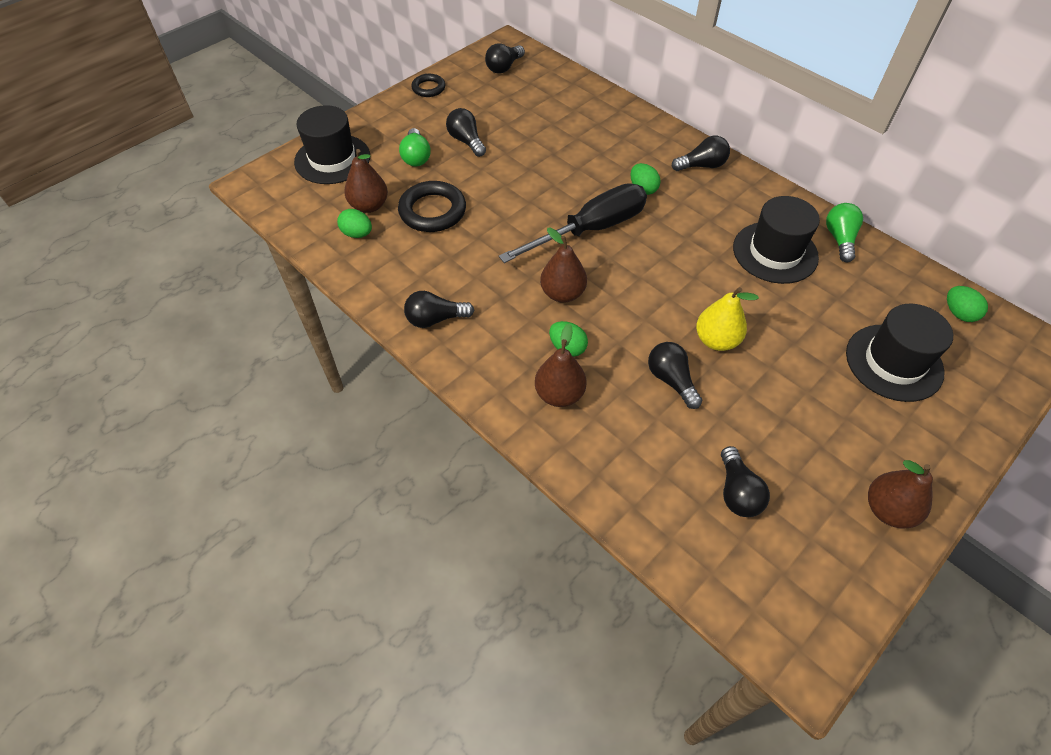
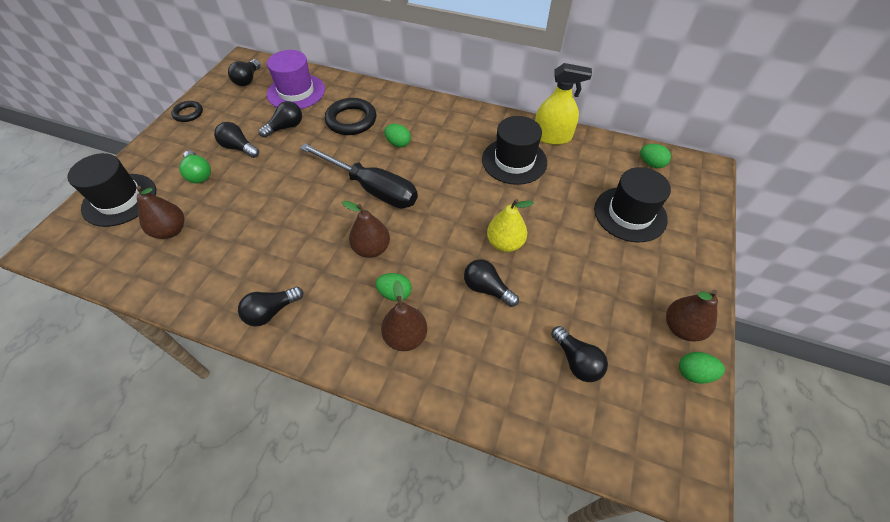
camera: 25 degrees left, 0 degrees up
(357, 234) = (168, 260): green egg -> green egg (694, 373)
(432, 211) = (232, 216): black ring -> black ring (351, 120)
(551, 96) = (296, 92): none -> purple hat
(590, 230) = (371, 188): black screwdriver -> black screwdriver turned 90 degrees clockwise
(702, 165) = (433, 112): black light bulb -> black light bulb (286, 127)
(839, 239) = (552, 137): green light bulb -> yellow spray bottle

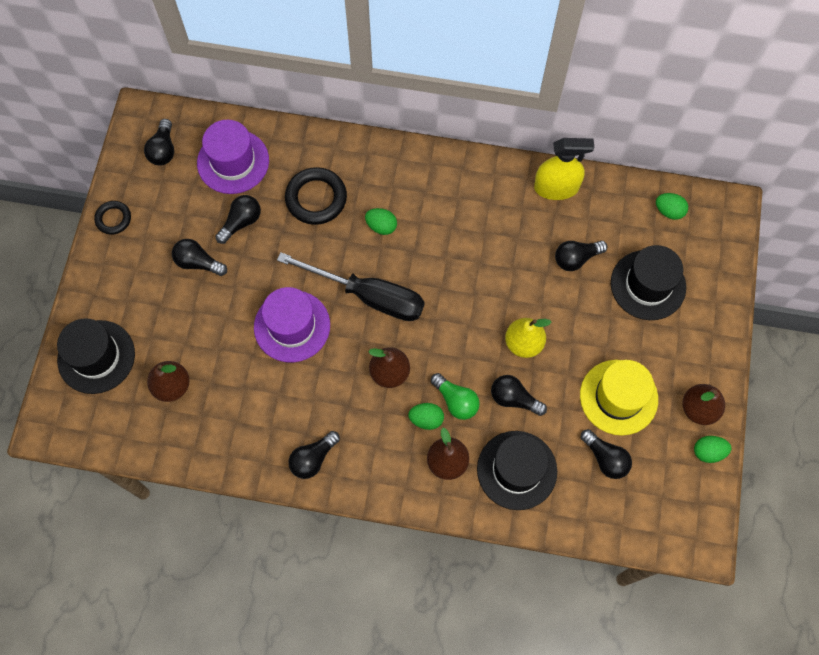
camera: 10 degrees left, 15 degrees up
(199, 174) = (168, 308): green light bulb -> green light bulb (456, 401)
(296, 201) = (292, 326): none -> purple hat
(514, 161) = (518, 231): black hat -> black hat (517, 470)
(563, 186) = (576, 258): none -> black light bulb
(595, 303) = (618, 397): none -> yellow hat

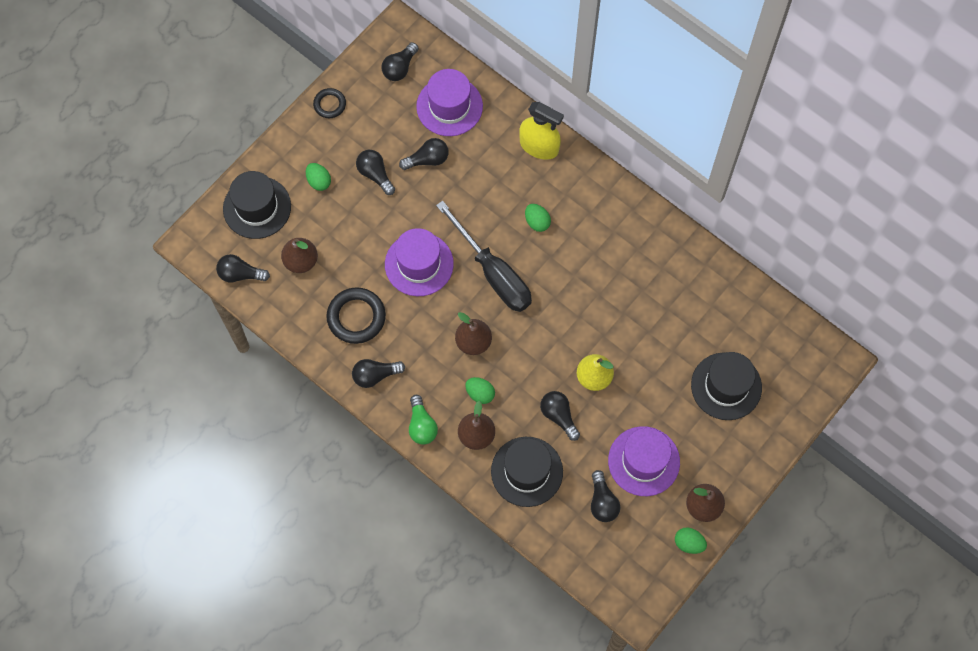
camera: 30 degrees right, 0 degrees up
(316, 198) = (498, 171): black ring -> black ring (356, 317)
(456, 401) = (512, 392): green light bulb -> green light bulb (421, 425)
(556, 187) = (701, 266): yellow spray bottle -> yellow spray bottle (539, 146)
(576, 258) = (680, 333): black light bulb -> black light bulb (240, 274)
(618, 397) = (644, 461): yellow hat -> purple hat
(669, 211) = (784, 336): green egg -> green egg (319, 181)

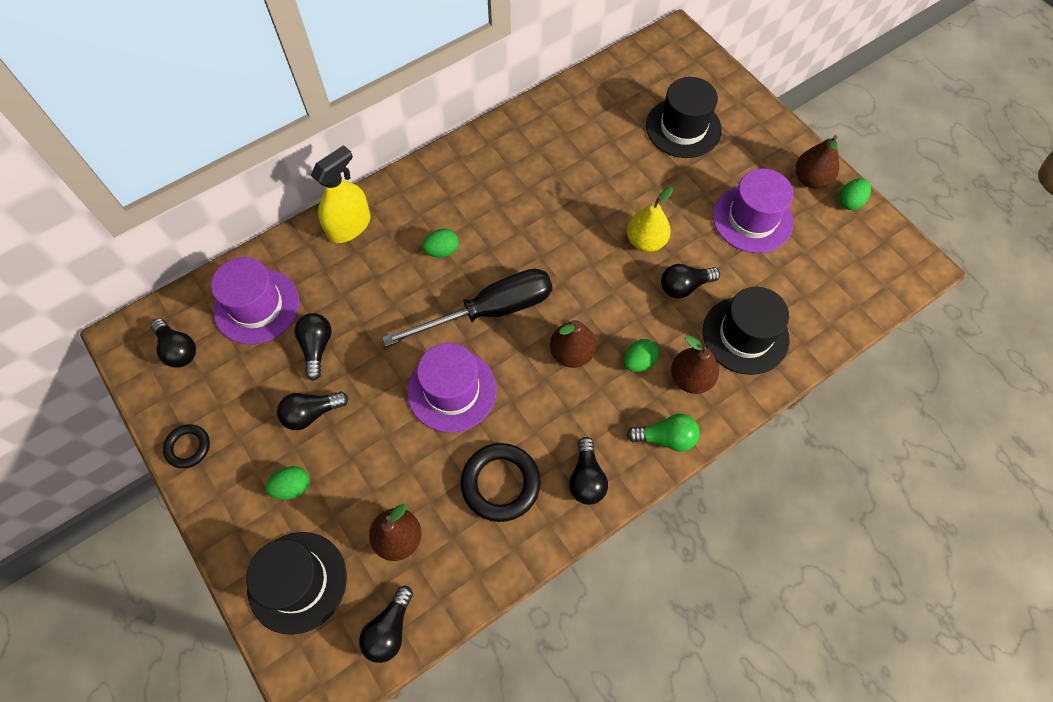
camera: 75 degrees left, 5 degrees down
(602, 502) = (793, 268): black light bulb -> none

